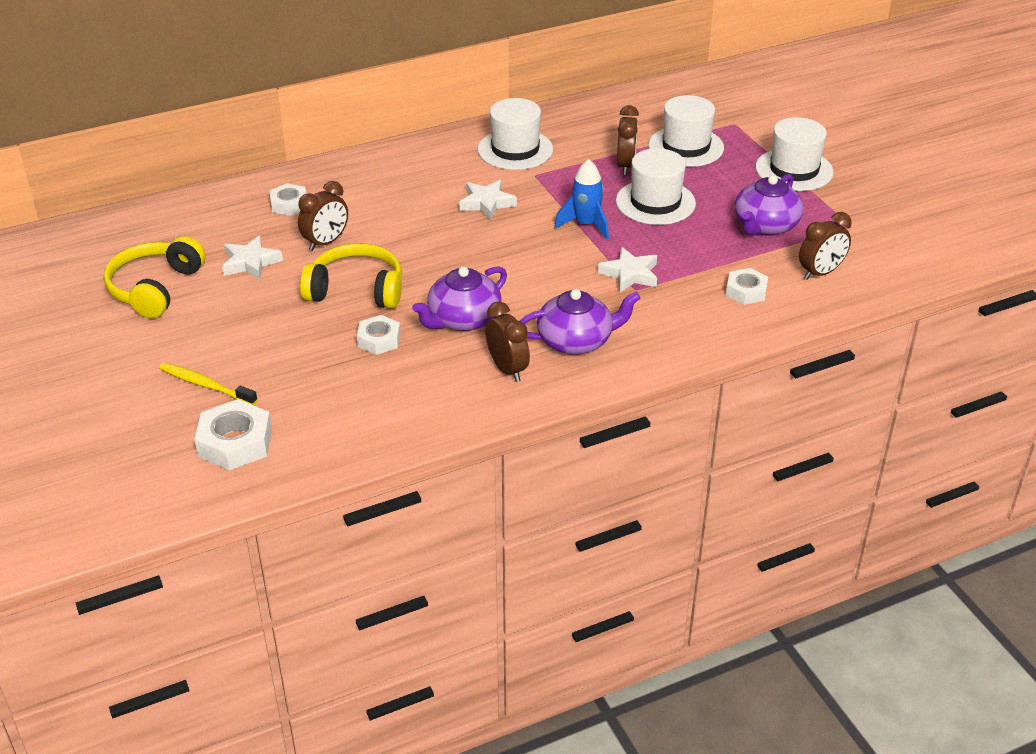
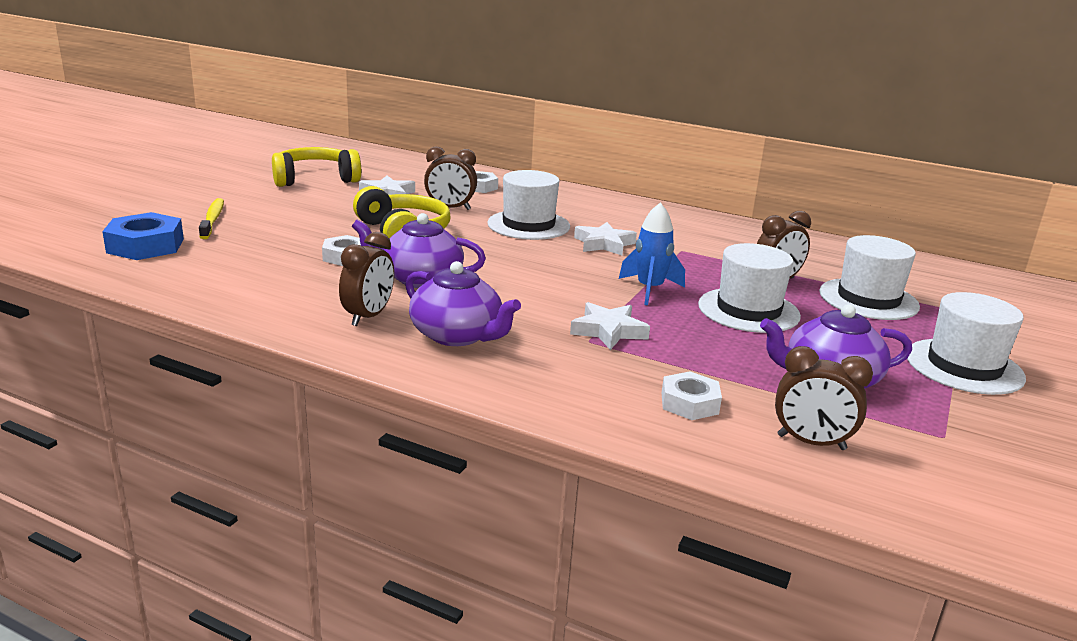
camera: 50 degrees right, 15 degrees down
(235, 442) = (145, 246): white nut -> blue nut
(515, 149) = (701, 234): white hat -> white hat (528, 225)

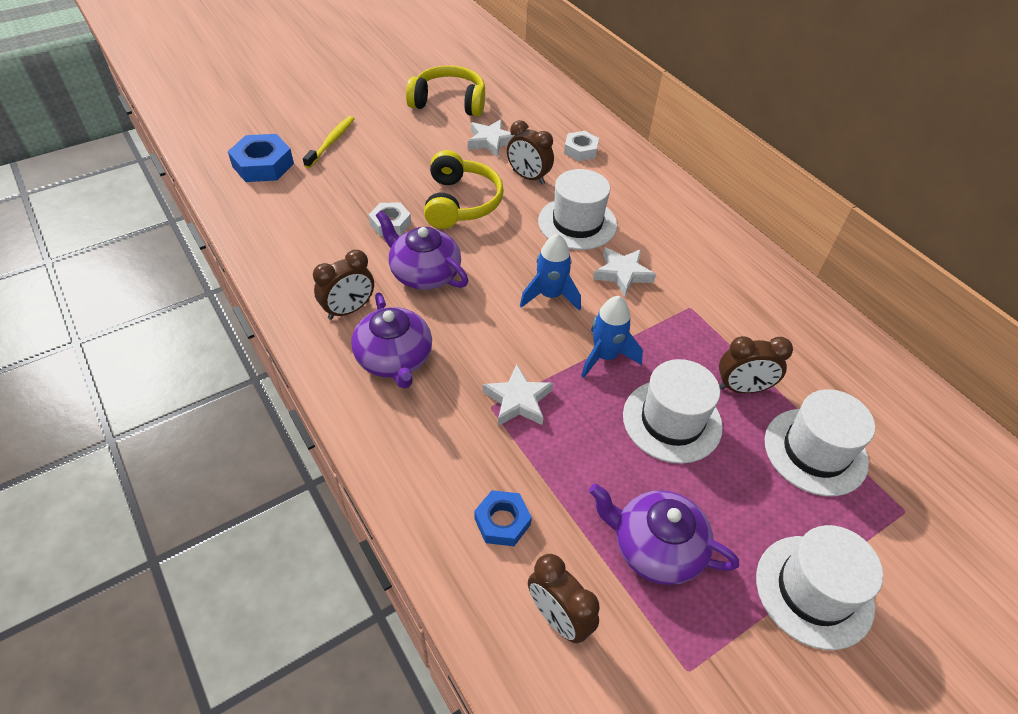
camera: 30 degrees right, 25 degrees up
(558, 267) = (550, 295): none -> blue rocket
(689, 403) = (502, 521): white nut -> blue nut

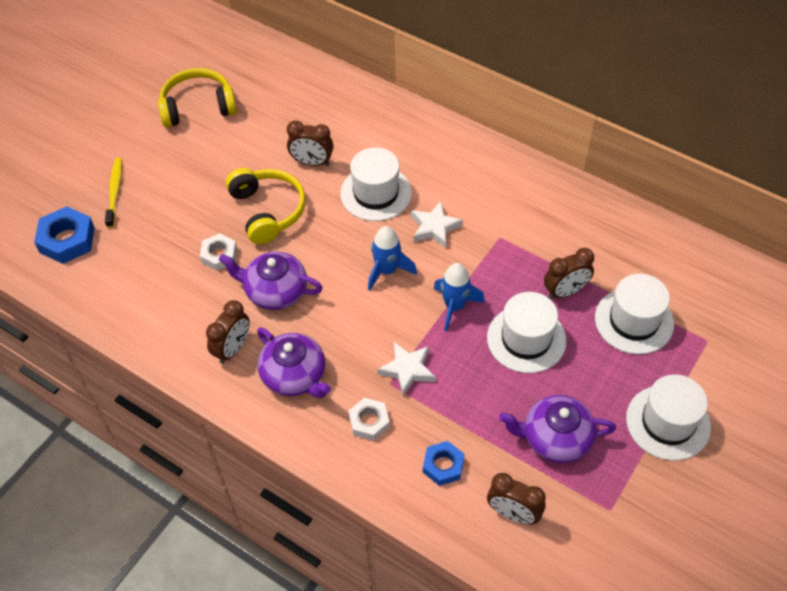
camera: 20 degrees left, 5 degrees up
(490, 141) = (259, 136): white star -> none
(580, 150) = (343, 117): white nut -> white nut (369, 422)

